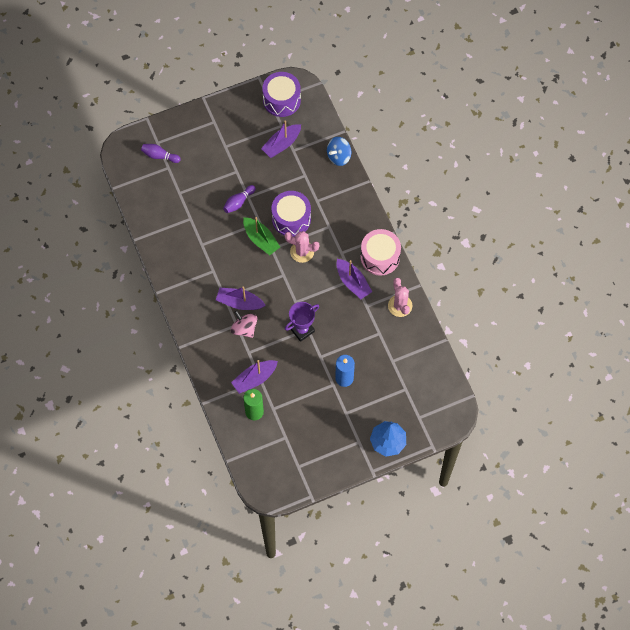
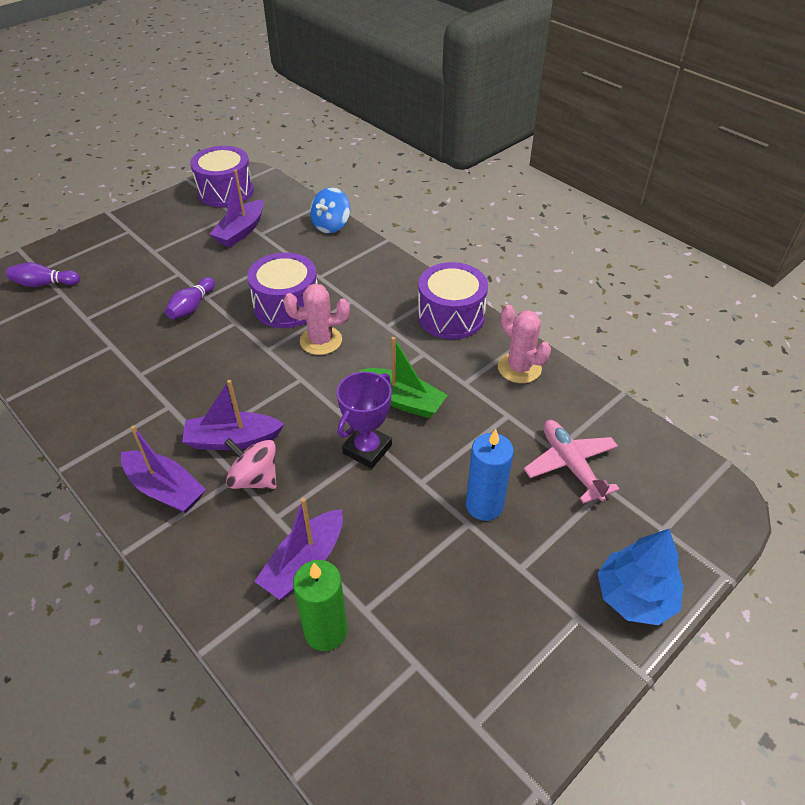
camera: 20 degrees left, 20 degrees down
(261, 239) = (244, 342): green boat -> green boat (403, 400)
(352, 282) = (424, 358): purple boat -> purple boat (165, 489)
(380, 257) = (451, 316): pink drum -> purple drum
(395, 371) = (570, 465): none -> pink plane

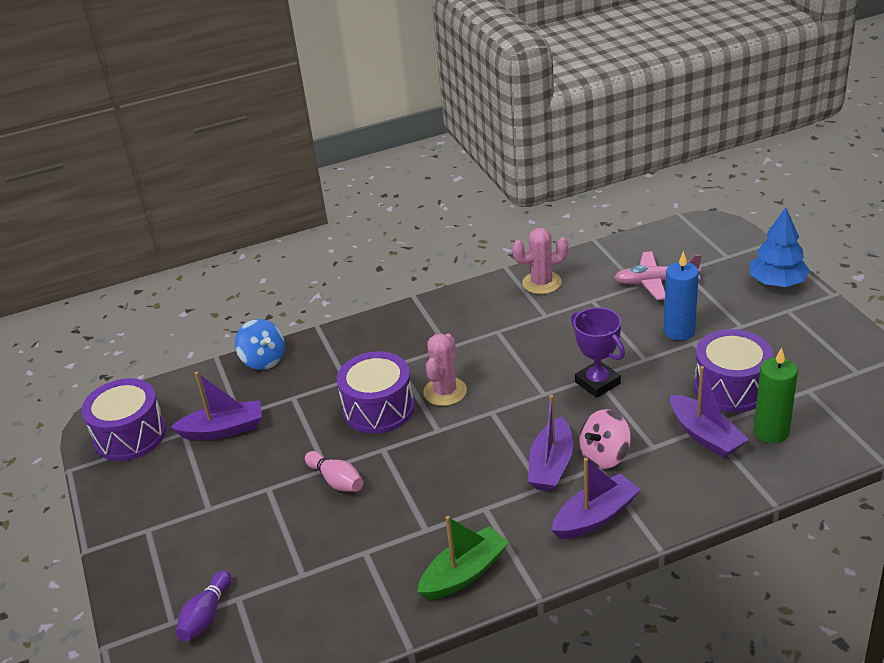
camera: 65 degrees left, 10 degrees down
(192, 307) = (336, 480): purple bowling pin -> pink bowling pin
(241, 231) = (223, 430): purple boat -> purple boat turned 60 degrees counterclockwise
(403, 400) = (549, 353): green boat -> green boat (464, 573)
(451, 316) = (457, 306): purple drum -> purple drum (731, 387)

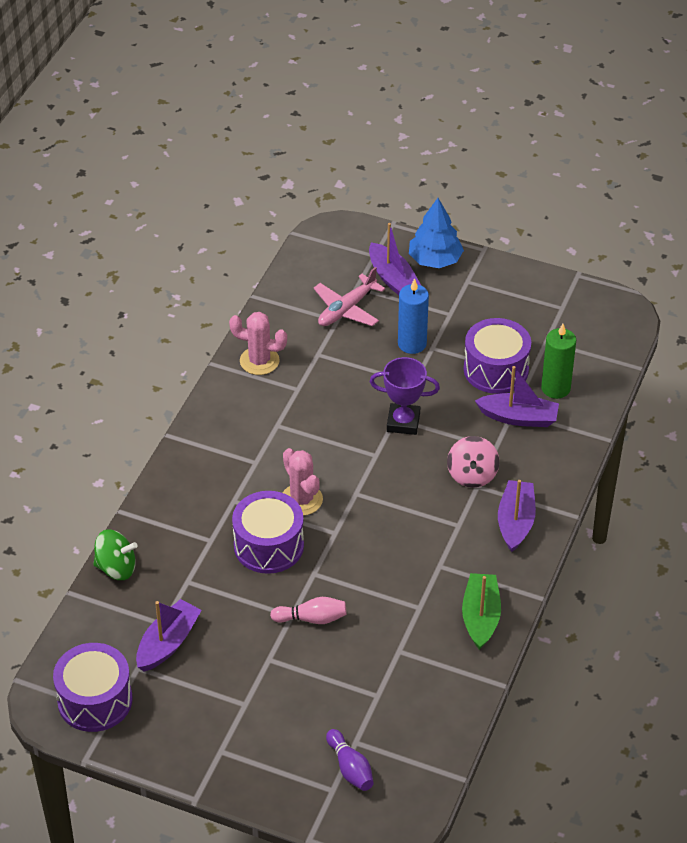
camera: 50 degrees left, 10 degrees up
(263, 360) = (116, 568): blue spinning top -> green spinning top
(541, 283) = (259, 361): pink cactus -> pink cactus turned 75 degrees clockwise
(551, 465) = (446, 505): purple boat -> purple boat (392, 278)

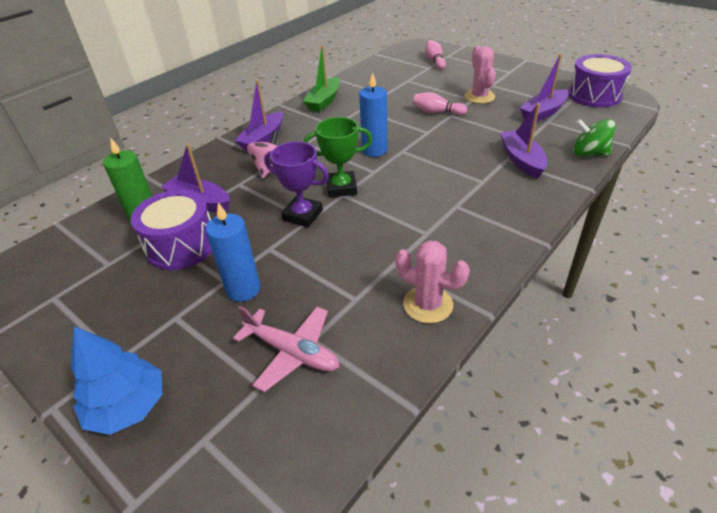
camera: 160 degrees left, 5 degrees down
(268, 545) = (458, 150): purple drum -> none
(301, 500) = (421, 174): pink cactus -> pink cactus (479, 97)
(346, 309) = (292, 352): pink plane -> pink plane turned 60 degrees clockwise
(350, 768) = (434, 61): purple bowling pin -> pink bowling pin
(368, 527) = (374, 150): none -> blue candle
(381, 463) = (341, 188): none -> green trophy
(392, 278) = (205, 388): purple boat -> purple boat (521, 160)

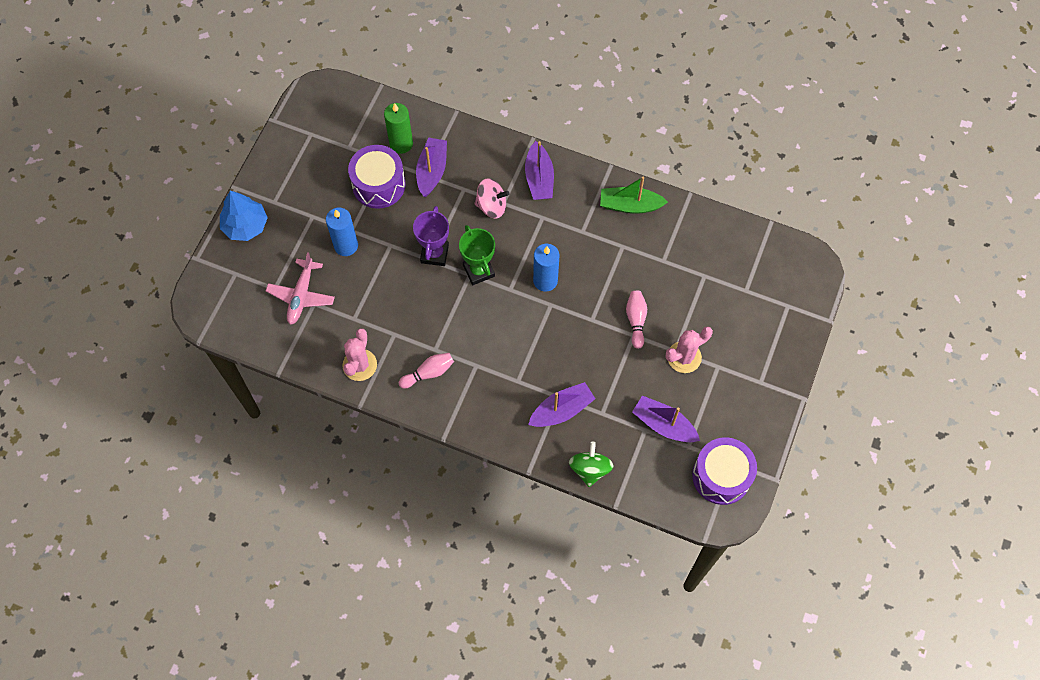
camera: 70 degrees right, 25 degrees up
(263, 139) = (539, 178): purple boat -> purple boat turned 105 degrees counterclockwise
(434, 61) = (768, 294): pink bowling pin -> pink bowling pin (428, 373)

